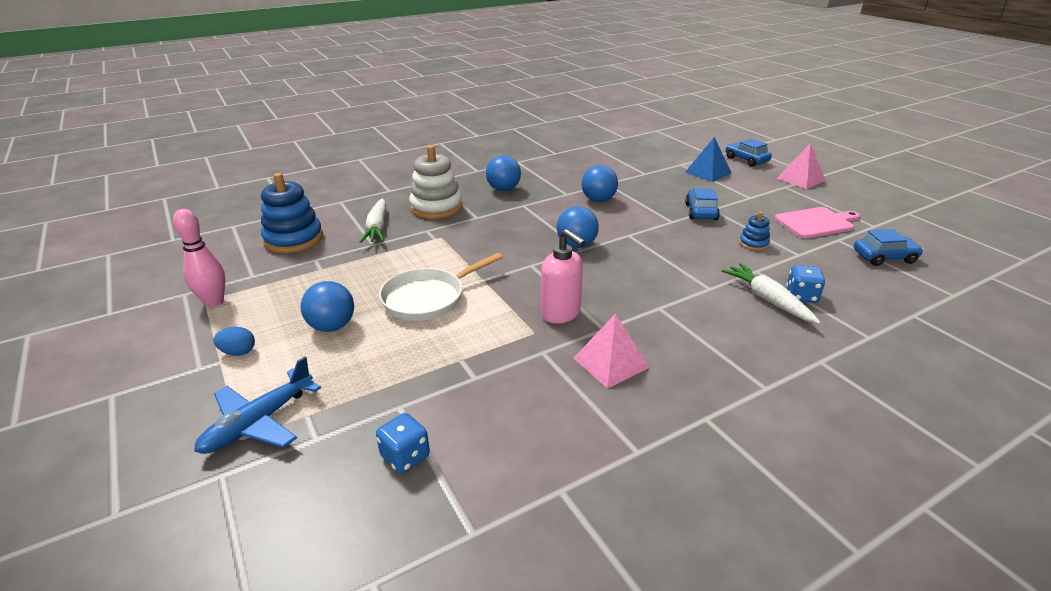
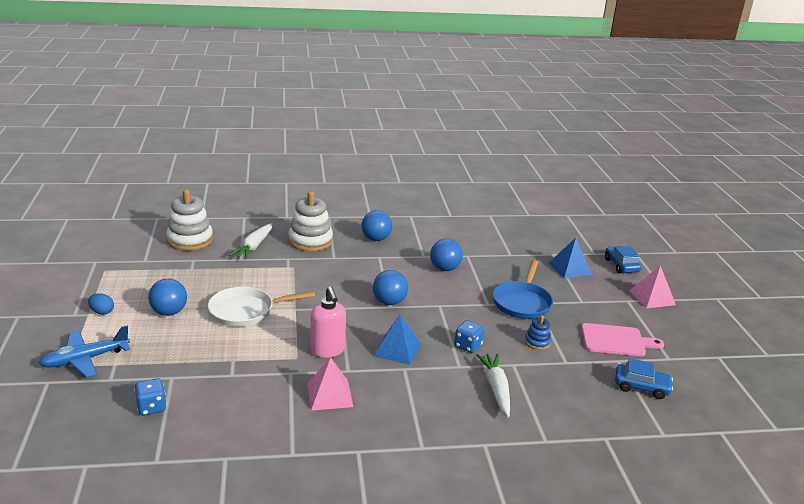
camera: 20 degrees right, 5 degrees down
(214, 302) = (109, 273): pink bowling pin -> none
(293, 239) = (190, 240): blue stacking toy -> white stacking toy
(632, 290) = (397, 349): none -> blue pyramid
(700, 212) = (522, 302): blue car -> blue pan
(801, 296) = (527, 394): blue dice -> blue dice (468, 346)

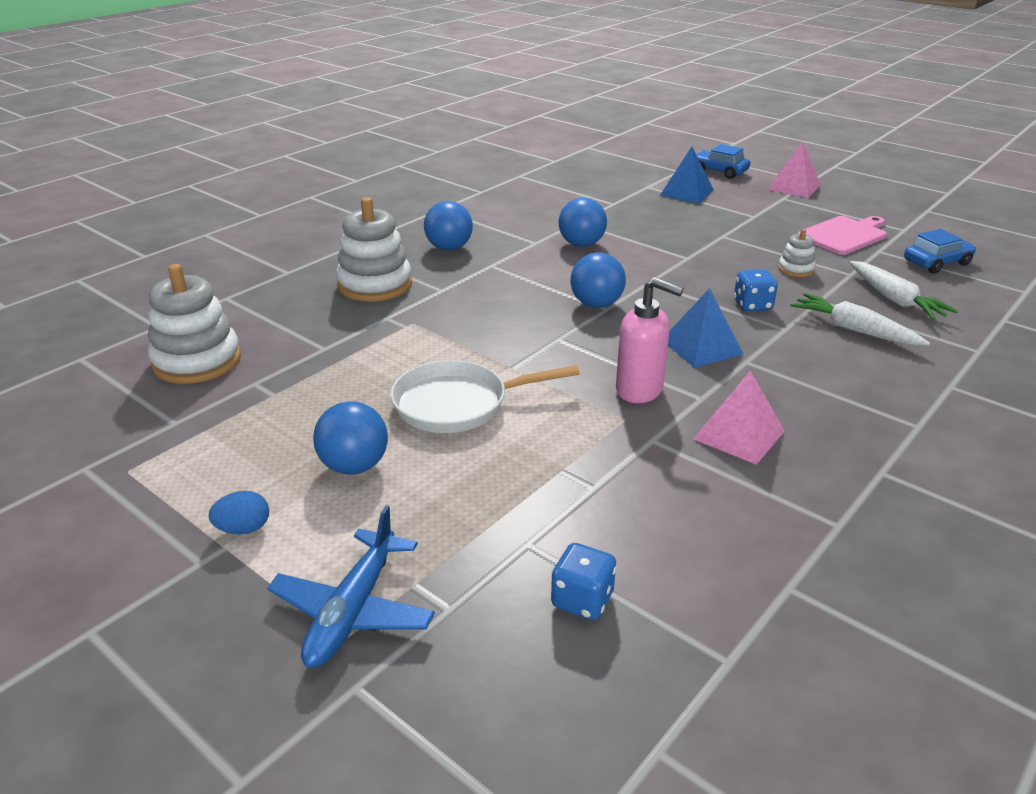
camera: 40 degrees left, 5 degrees up
(246, 311) = (458, 404): white pan -> white pan turned 45 degrees clockwise
(253, 247) = (312, 325): white carrot -> white carrot (895, 300)
(522, 302) = (712, 241): blue pan -> none
(537, 342) = (796, 269): blue stacking toy -> white stacking toy

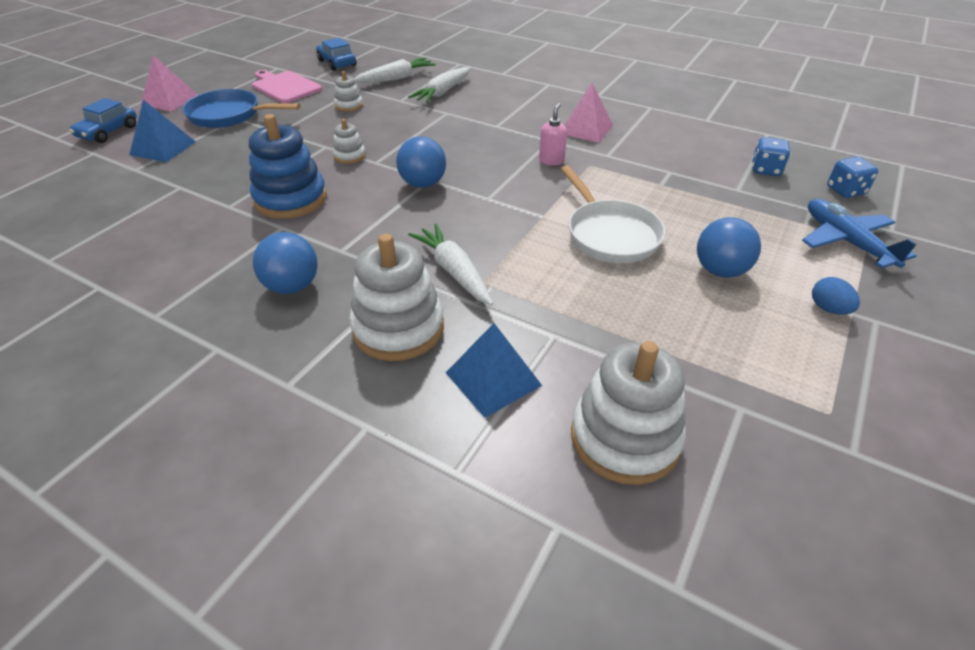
camera: 100 degrees left, 10 degrees up
(353, 610) = (846, 241): blue plane -> blue plane turned 120 degrees counterclockwise
(435, 311) = (454, 271): none -> white carrot
(581, 244) = (291, 199): blue ball -> blue stacking toy
(640, 390) = (551, 161): pink soap dispenser -> pink soap dispenser, size x0.62
(664, 269) = (349, 156): none -> white stacking toy
(701, 347) = (482, 140): blue pyramid -> blue pyramid (493, 379)
(752, 305) = (413, 122): blue dice -> blue dice (845, 191)
(760, 213) = (229, 115): none -> blue pan

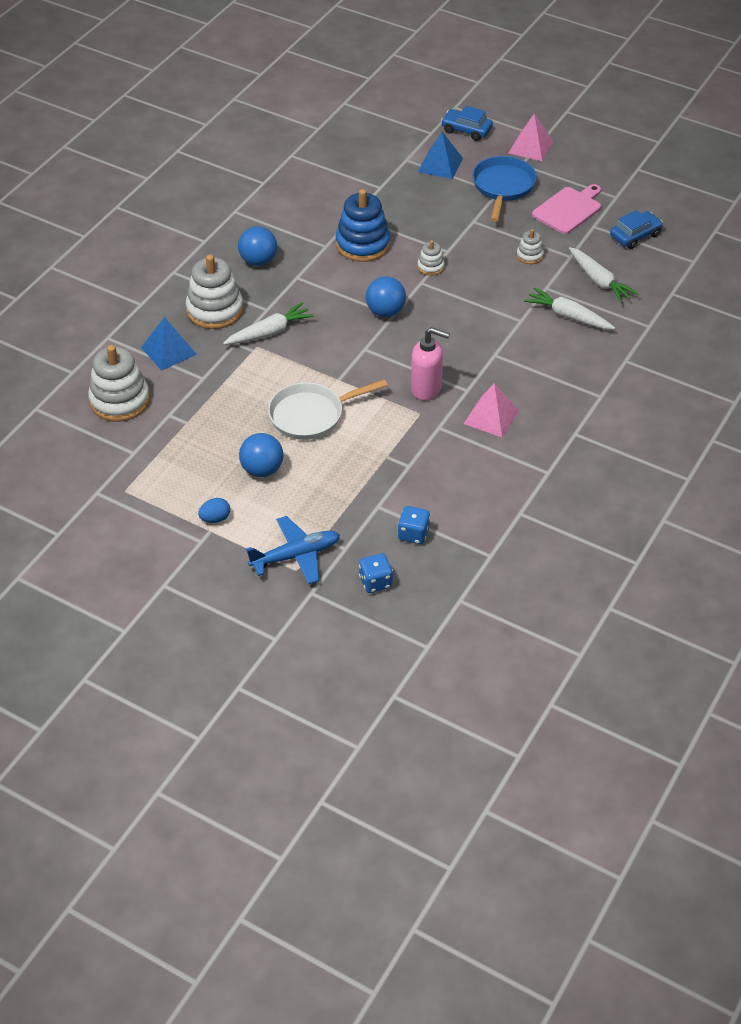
camera: 90 degrees right, 5 degrees up
(551, 161) = (426, 389): pink soap dispenser -> pink soap dispenser, size x1.62

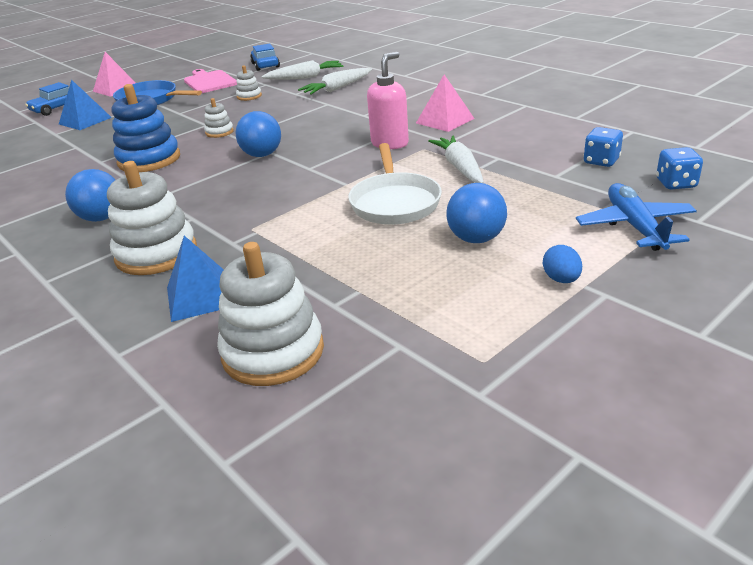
camera: 70 degrees left, 15 degrees down
(270, 332) = (234, 218): white carrot -> white carrot (459, 167)

